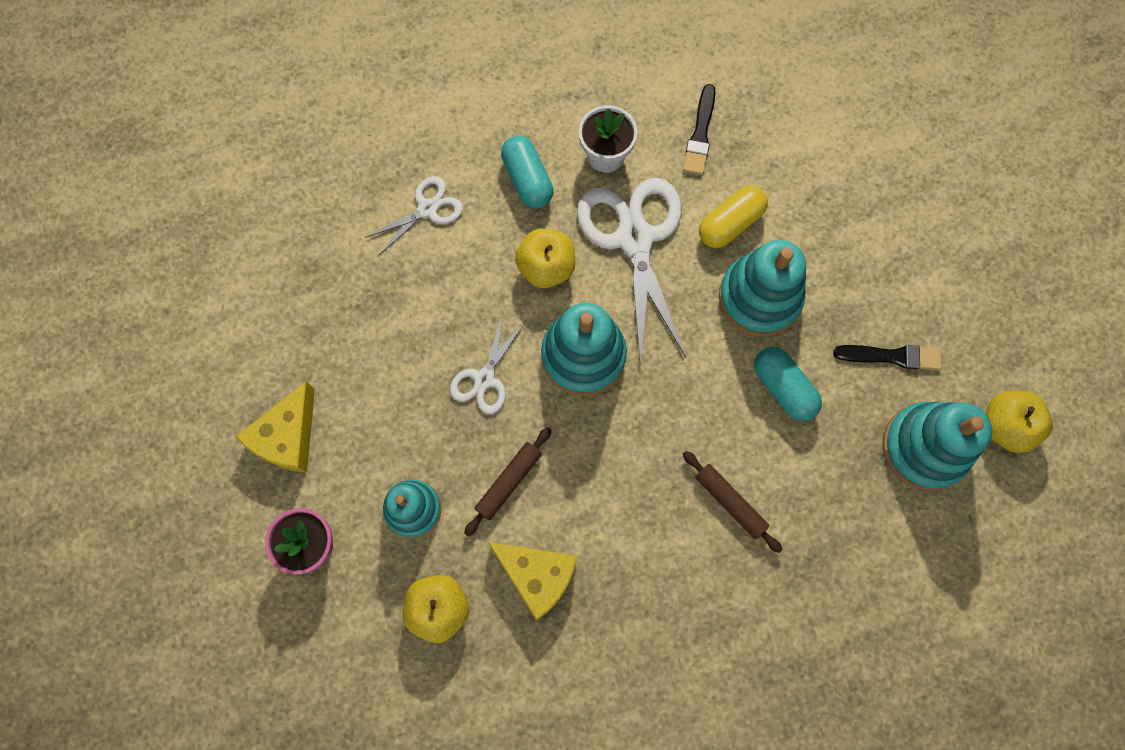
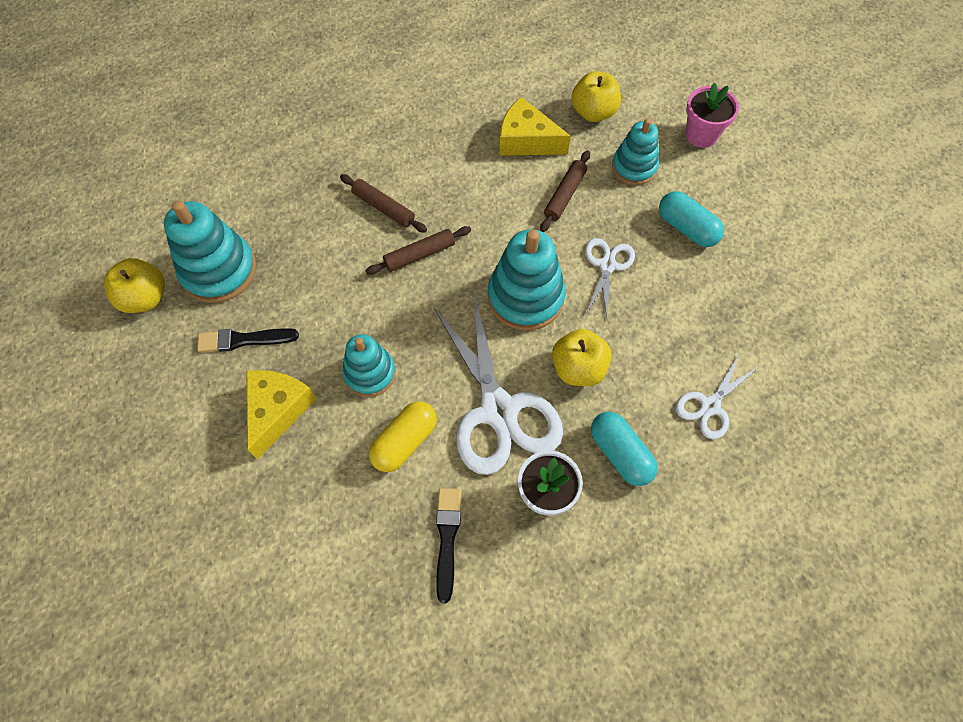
camera: 170 degrees right, 10 degrees down
(288, 437) = (752, 199): yellow cheese -> yellow cheese (277, 410)
(693, 429) = (419, 255): none -> brown rolling pin
(759, 297) = (370, 373): turquoise stacking toy -> turquoise stacking toy, size x0.65
(783, 388) = (343, 298): turquoise capsule -> turquoise capsule (686, 228)

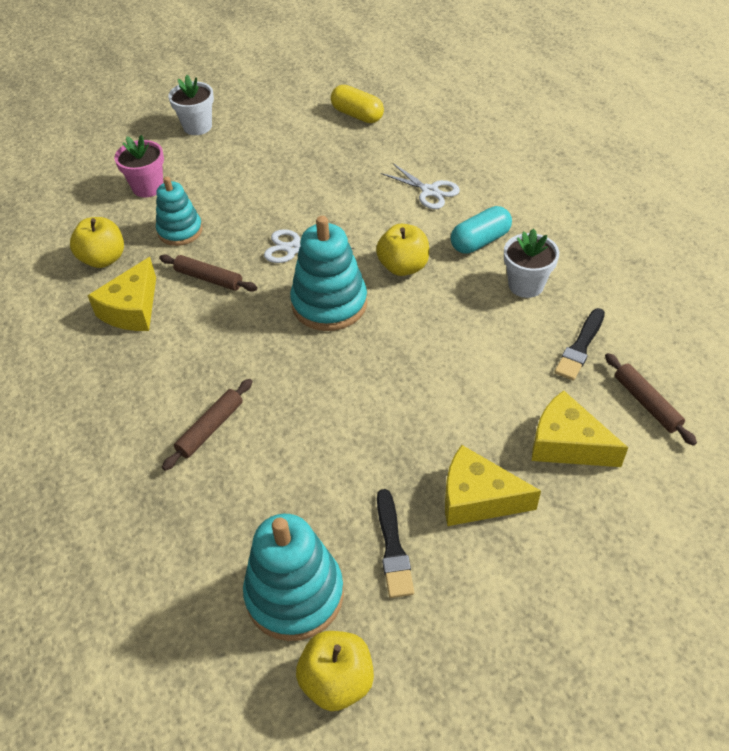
camera: 90 degrees left, 15 degrees down
(323, 500) = (567, 444): none -> yellow cheese
(370, 373) = (424, 420): turquoise stacking toy -> none
(404, 441) = (494, 385): yellow capsule -> yellow capsule (357, 115)
(419, 255) = (277, 390): brown rolling pin -> brown rolling pin (646, 403)
(447, 538) = (580, 347): black brush -> black brush turned 60 degrees counterclockwise
(498, 410) = (451, 318): white scissors -> none
(686, 228) = (254, 199): turquoise capsule -> none
(812, 169) = (197, 126): none -> white flower pot

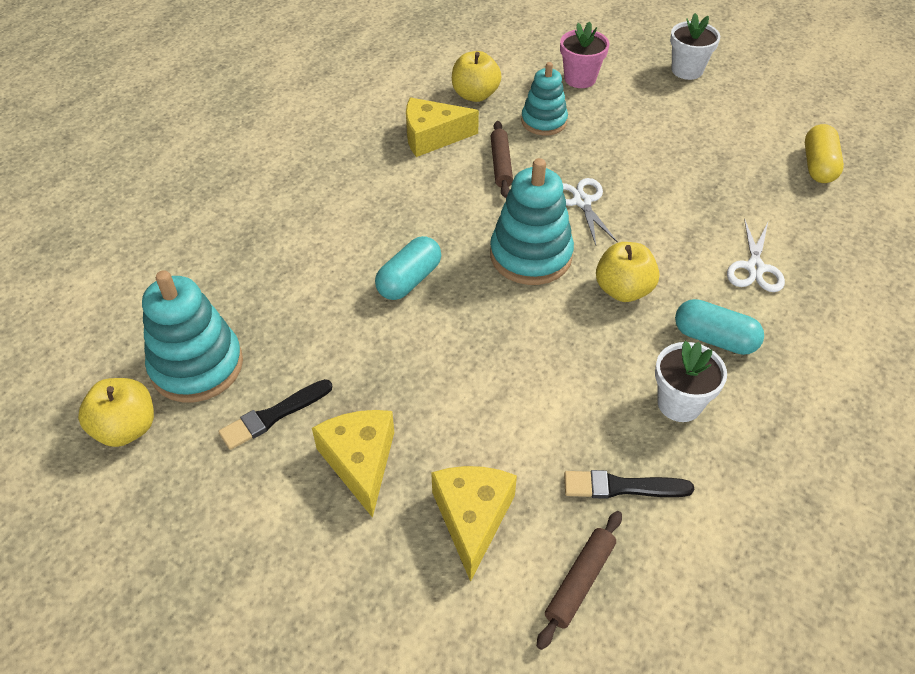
camera: 60 degrees right, 0 degrees up
(210, 428) = (336, 240): brown rolling pin -> none
(299, 392) = (409, 280): none -> turquoise capsule

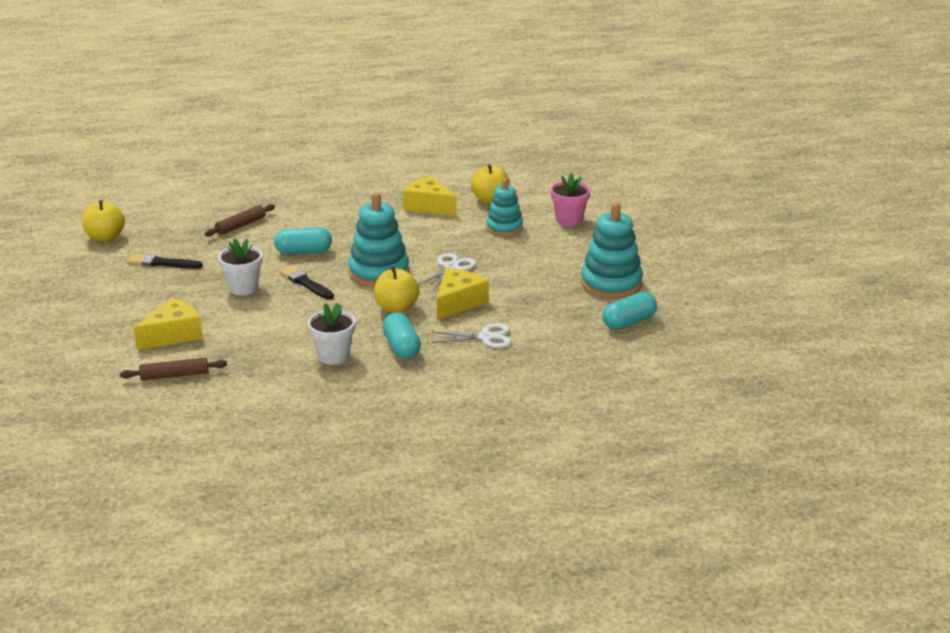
camera: 45 degrees right, 20 degrees down
(197, 366) = (164, 233): turquoise stacking toy -> turquoise stacking toy (611, 284)
(360, 462) = (166, 295): yellow cheese -> yellow cheese (458, 302)
(501, 164) = (441, 233): brown rolling pin -> brown rolling pin (241, 225)
(622, 487) = (250, 363): black brush -> black brush (305, 283)
(687, 70) = (648, 246): white flower pot -> white flower pot (243, 288)
(755, 268) = (485, 337): white scissors -> white scissors turned 150 degrees counterclockwise
(818, 166) = (629, 322): yellow capsule -> turquoise capsule

